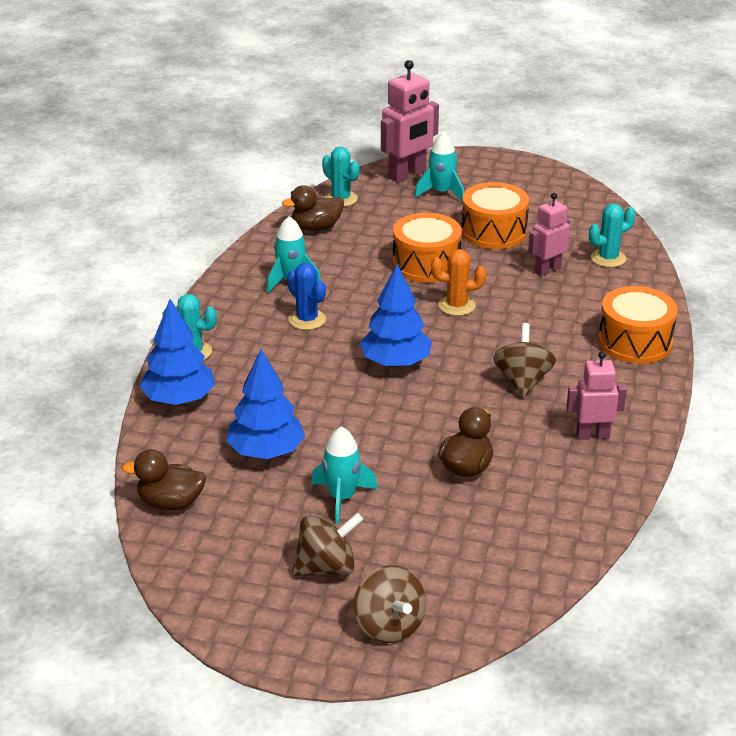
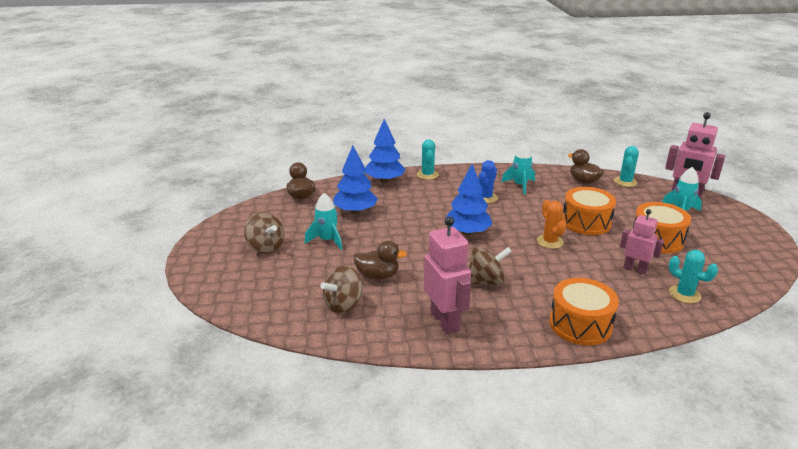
camera: 70 degrees right, 5 degrees down
(389, 626) = (223, 276): brown spinning top -> brown spinning top (343, 305)
(592, 435) = (445, 321): pink robot -> pink robot, size x1.56

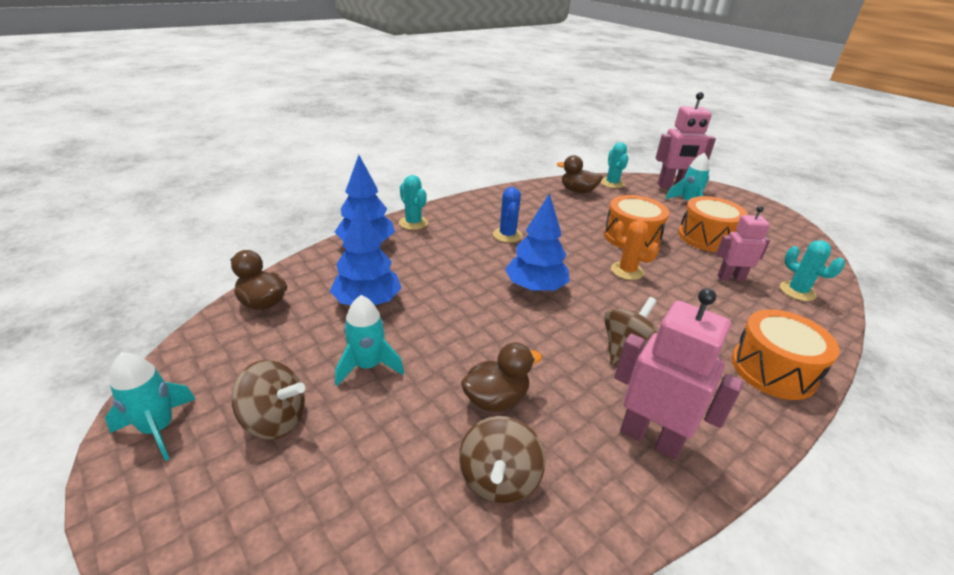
camera: 35 degrees left, 5 degrees up
(520, 185) = (526, 211): turquoise rocket -> turquoise rocket (158, 428)
(684, 294) = (797, 291): turquoise cactus -> turquoise cactus turned 45 degrees clockwise

